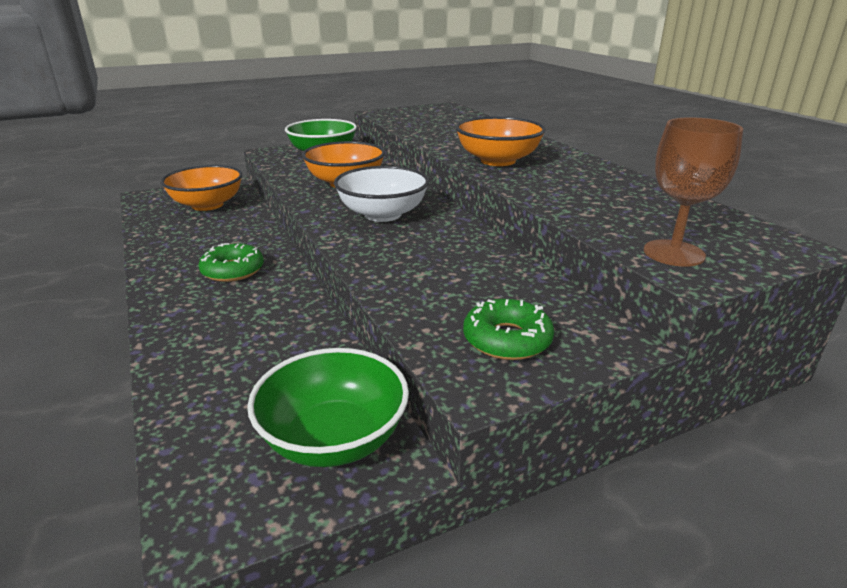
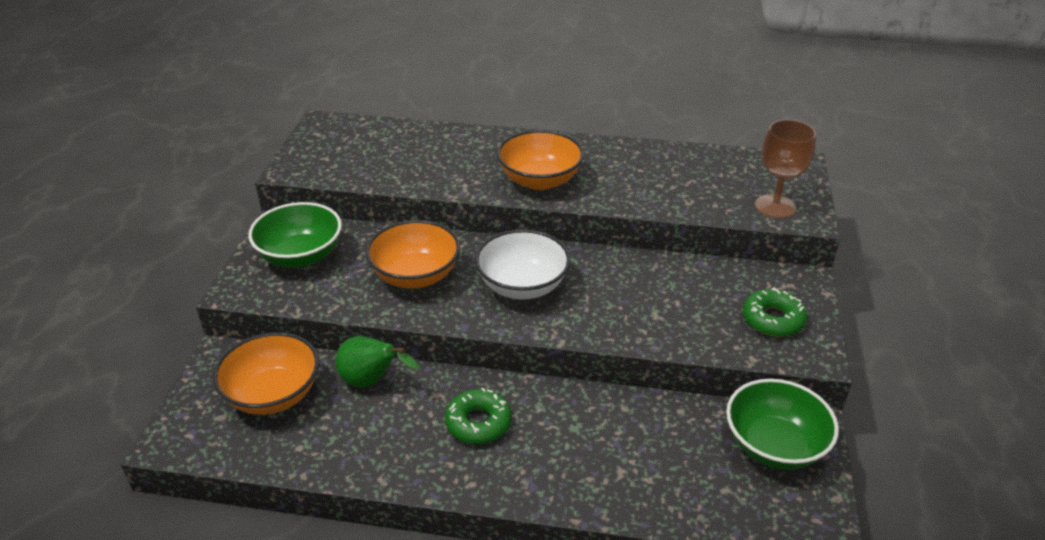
camera: 55 degrees left, 10 degrees up
(246, 225) = (371, 381): none -> green pear

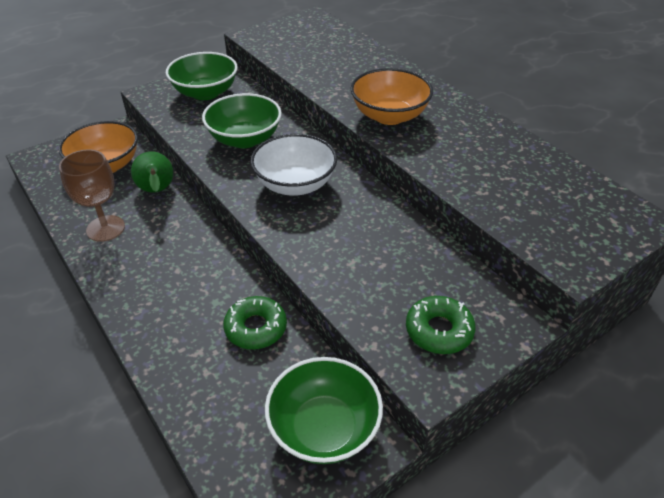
camera: 45 degrees right, 5 degrees up
(415, 275) = (245, 139): orange bowl -> green bowl
(478, 423) = (170, 256): green donut -> green donut (256, 328)
(775, 206) = (556, 239): brown goblet -> brown goblet (105, 228)

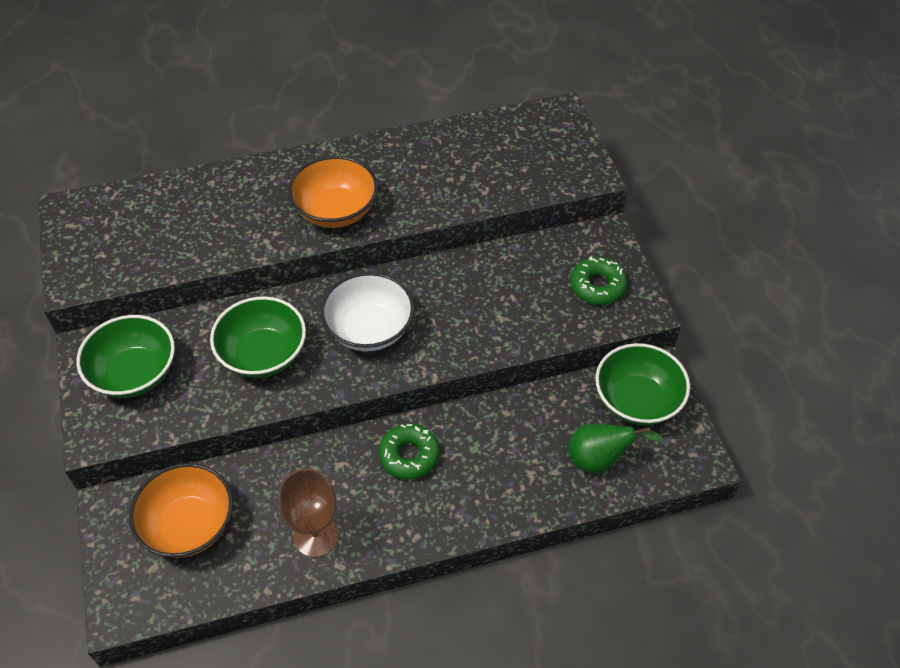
camera: 70 degrees left, 10 degrees up
(157, 191) = (273, 474): green pear -> green pear (599, 459)
(256, 328) = (519, 423): green donut -> green donut (409, 455)

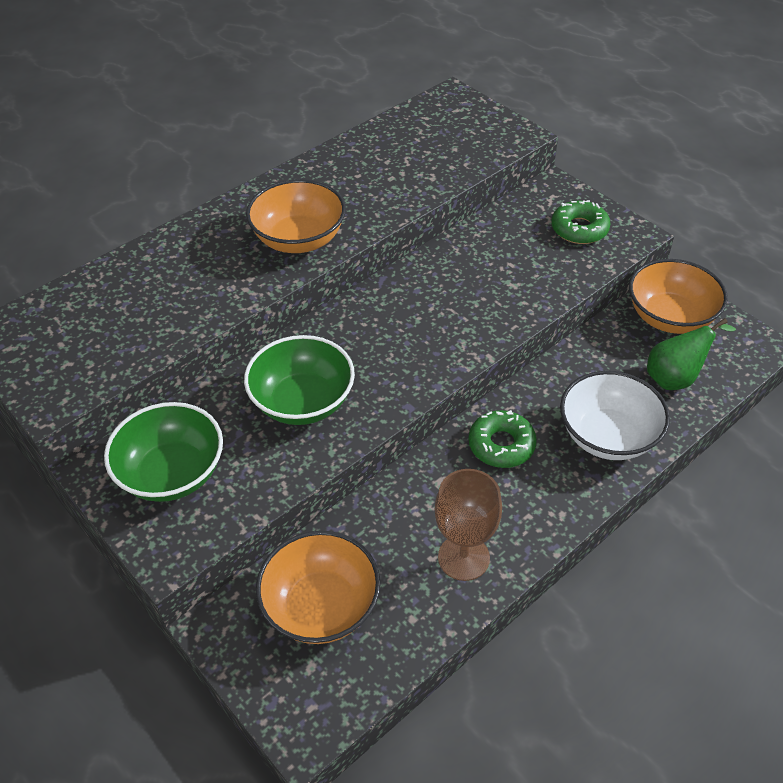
camera: 25 degrees left, 5 degrees down
(369, 329) = (395, 339): white bowl -> white bowl (608, 436)
(637, 400) = (670, 317): green bowl -> orange bowl

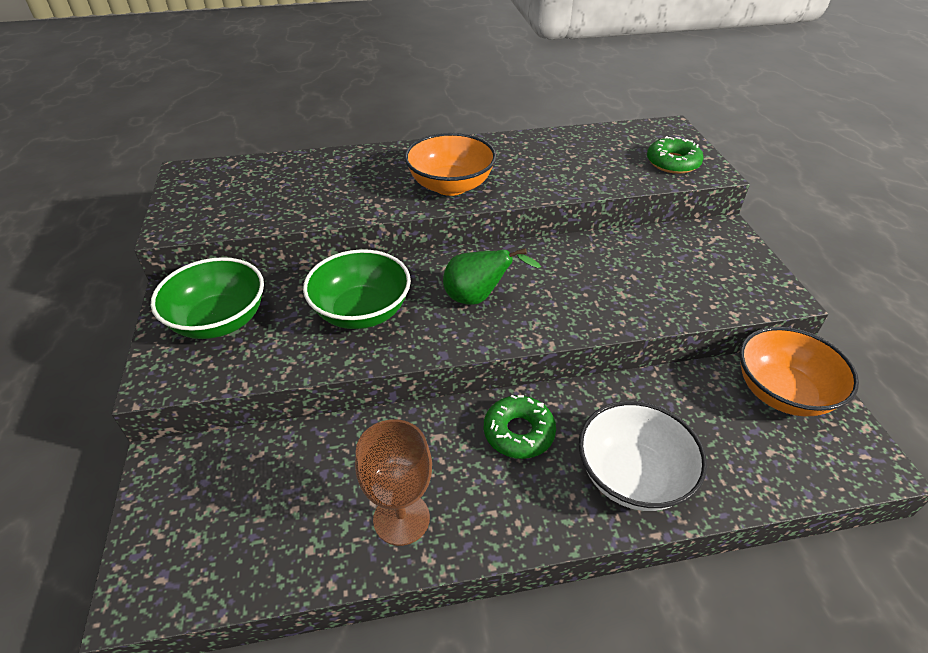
camera: 30 degrees right, 5 degrees down
(321, 606) = (248, 492): orange bowl -> none
(579, 229) = (725, 272): green donut -> green donut (673, 163)
(675, 378) = (749, 454): green pear -> green pear (478, 298)

